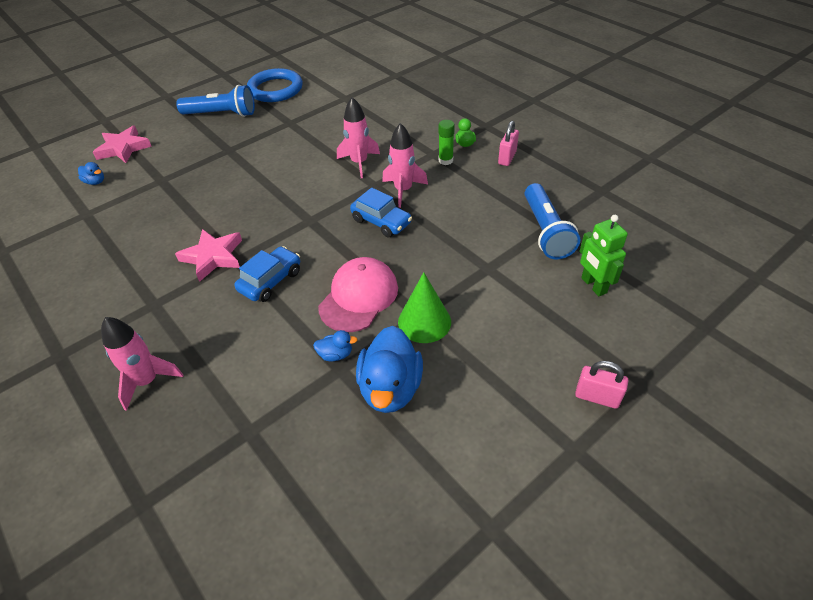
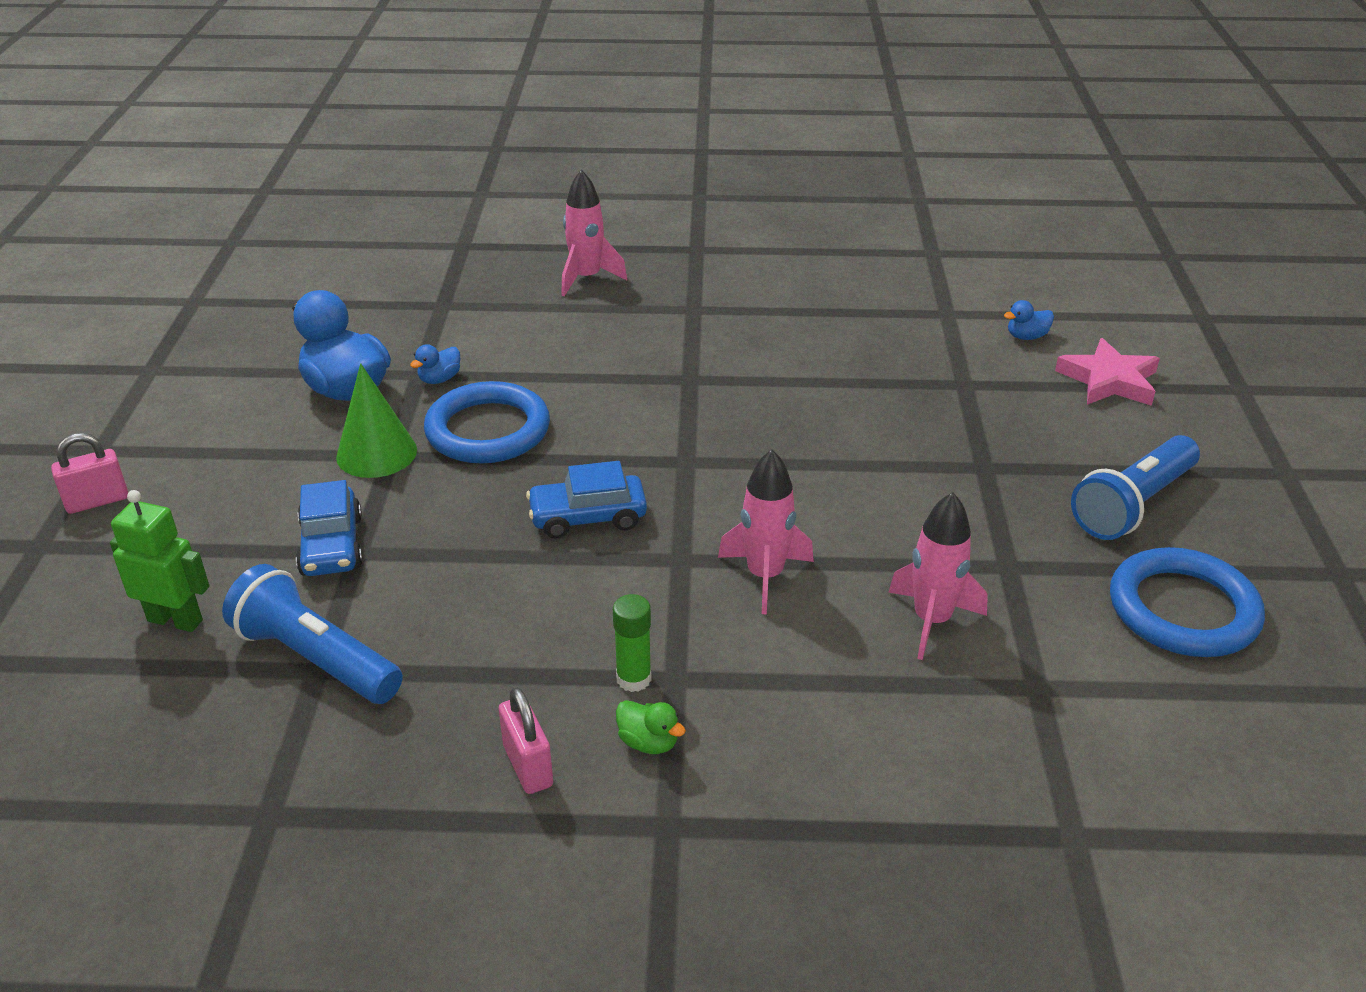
camera: 130 degrees right, 10 degrees down
(213, 257) = (720, 366): pink star -> none
(271, 281) = (613, 386): blue car -> blue car (331, 546)
(359, 297) = (488, 430): pink cap -> blue ring
(403, 190) = (625, 579): pink rocket -> pink rocket (931, 621)

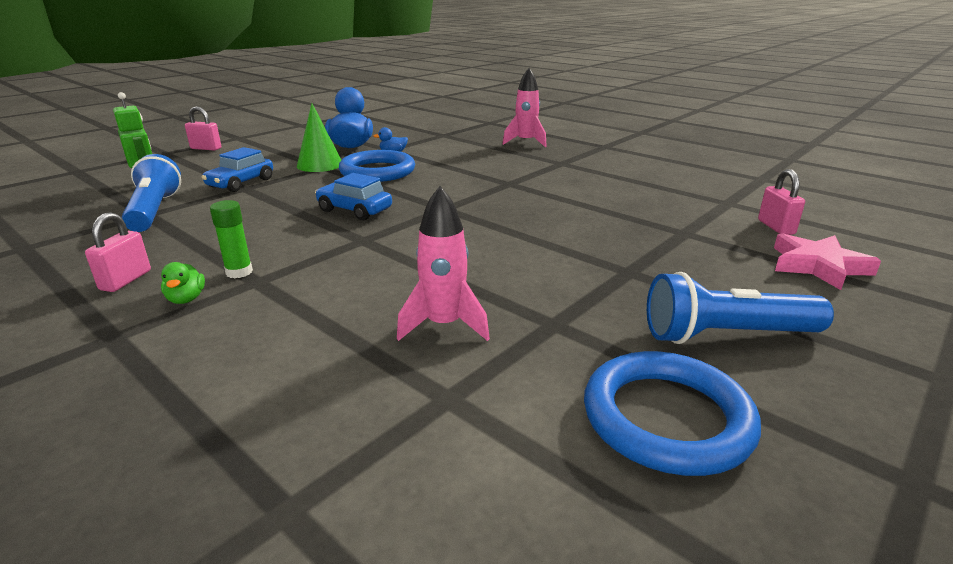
camera: 40 degrees right, 10 degrees down
(765, 576) = (389, 263): pink rocket -> none
(1026, 337) = (776, 227): blue duck -> pink padlock

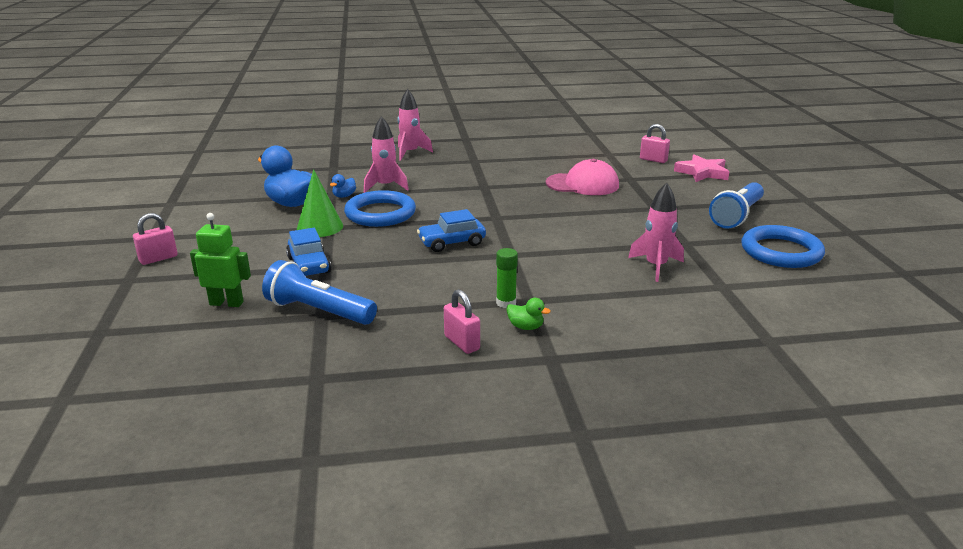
camera: 50 degrees left, 0 degrees up
(437, 157) = (385, 186): none -> pink rocket
(609, 216) = (582, 184): none -> pink cap

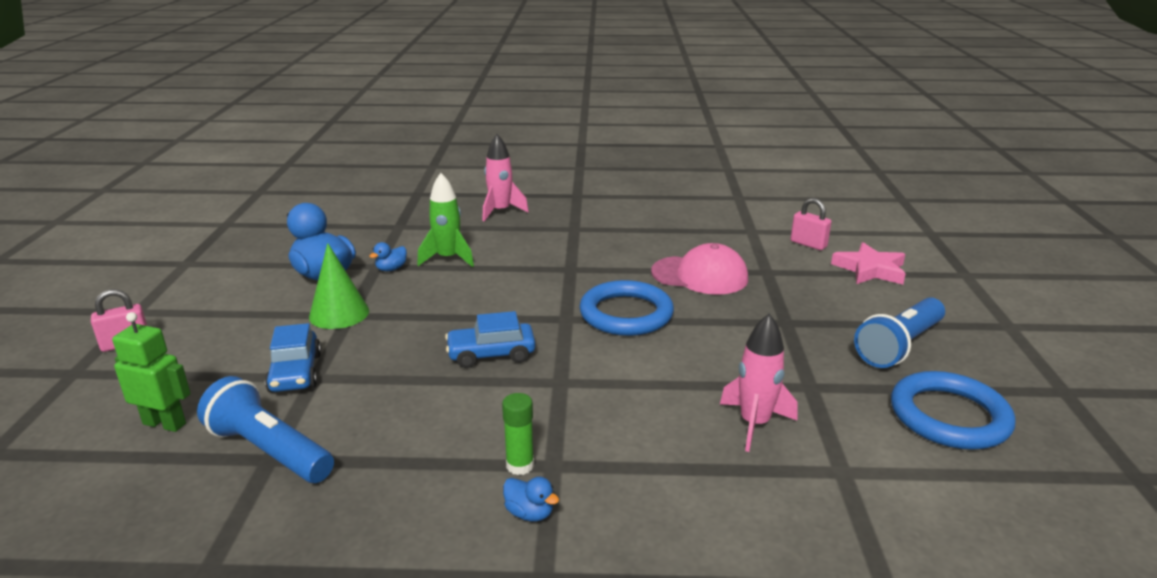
camera: 10 degrees right, 0 degrees up
(380, 213) = (422, 299): blue ring -> blue ring (626, 314)
(385, 186) = (448, 259): pink rocket -> green rocket
(462, 343) = (429, 531): pink padlock -> none
(525, 327) = (529, 513): green duck -> blue duck

